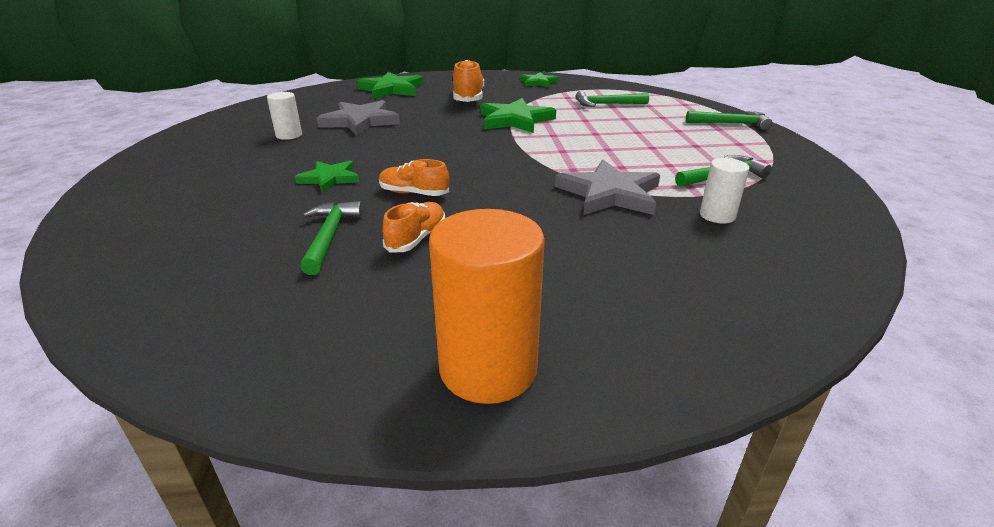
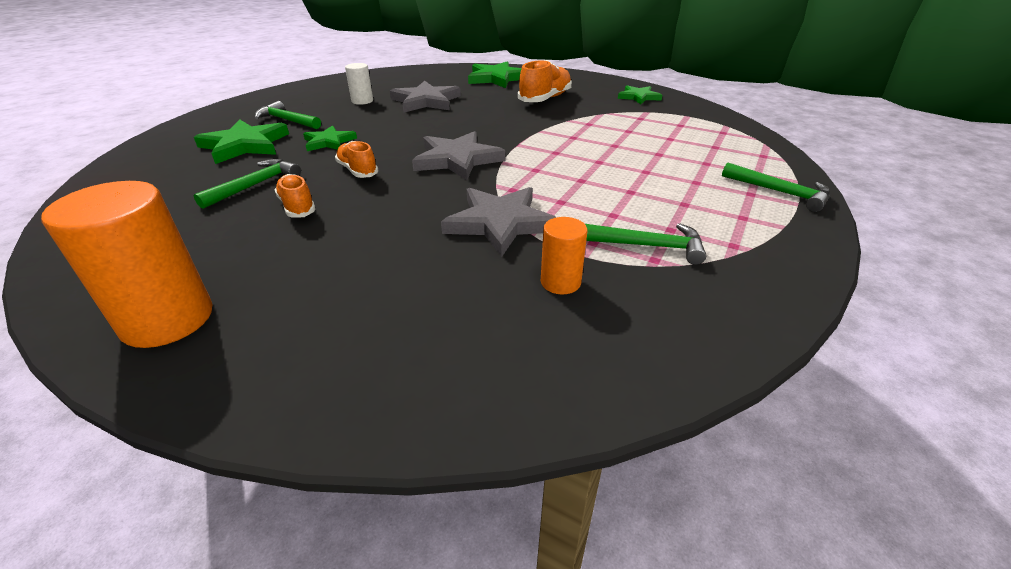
camera: 35 degrees right, 5 degrees up
(416, 238) = (297, 206): orange shoe -> orange shoe turned 90 degrees counterclockwise
(487, 160) = (457, 159): none -> grey star
(515, 120) = (547, 129): green star -> green star (245, 145)
(607, 104) = (668, 135): green hammer -> green hammer (287, 120)
(717, 215) = (560, 282): white cylinder -> orange cylinder

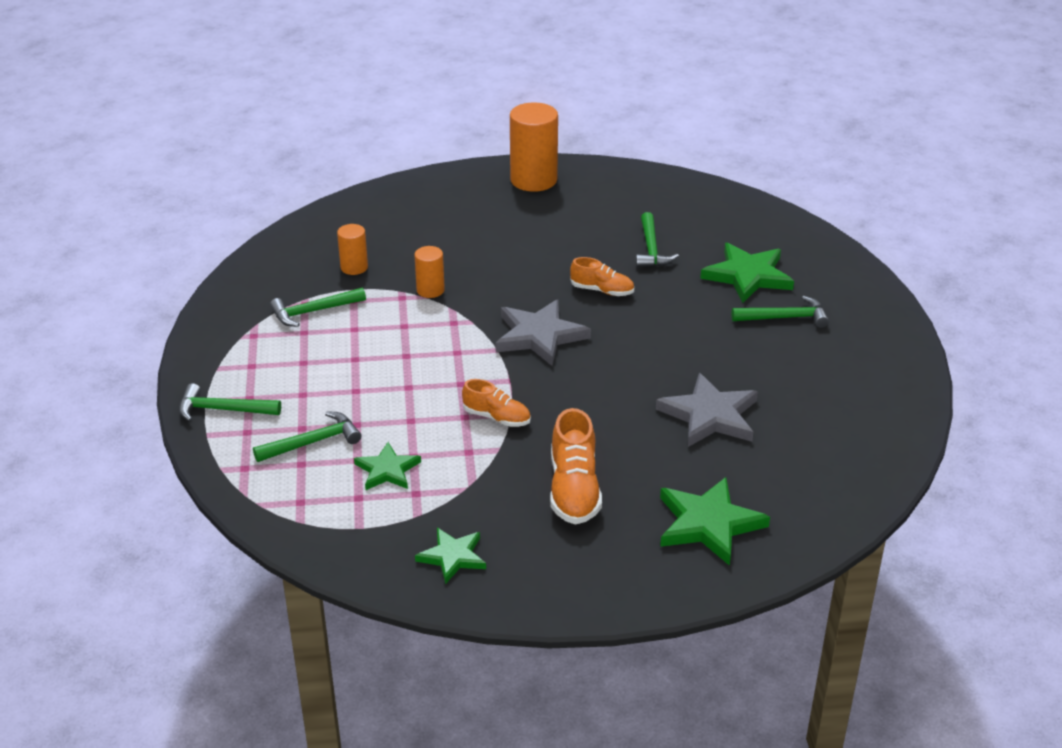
camera: 145 degrees right, 0 degrees up
(297, 206) = (587, 247): orange shoe -> orange shoe (497, 417)
(329, 142) = (687, 309): green star -> green star (387, 470)
(362, 101) = (780, 382): white cylinder -> none
(500, 223) = (430, 290): grey star -> orange cylinder
(701, 154) = (312, 442): none -> green hammer

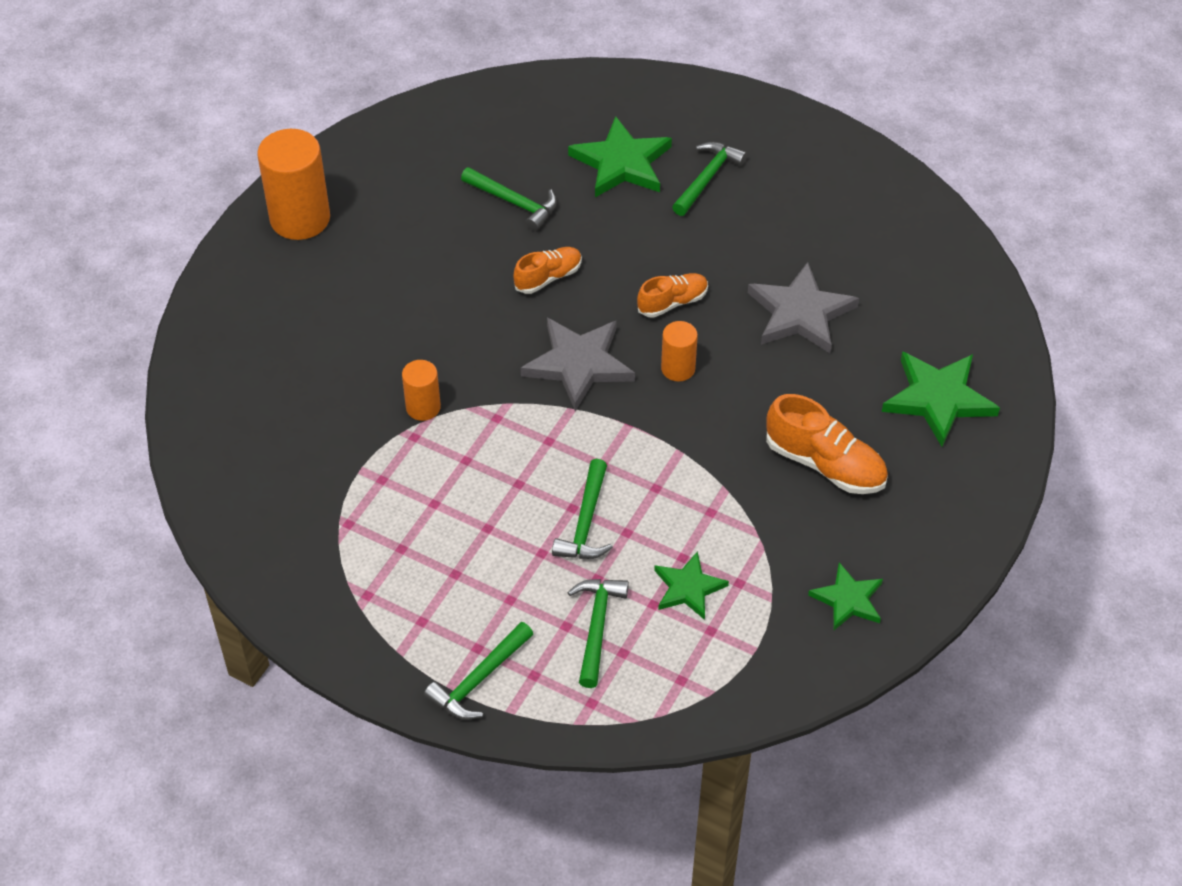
camera: 55 degrees left, 15 degrees up
(314, 312) = (371, 522): green hammer -> green hammer (586, 522)
(354, 267) = (320, 449): orange cylinder -> orange cylinder (678, 368)
(497, 417) = (677, 464): orange shoe -> orange shoe (672, 302)

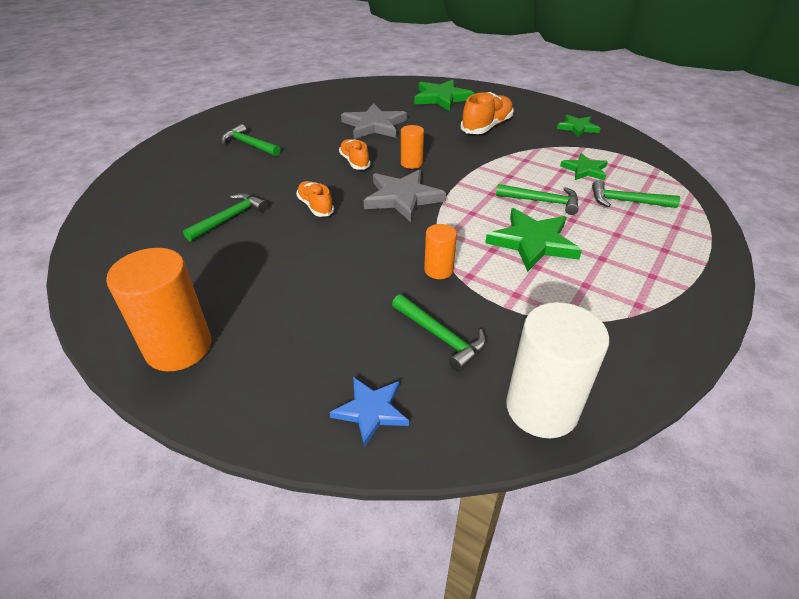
camera: 85 degrees left, 10 degrees down
(222, 488) = (541, 408): none -> white cylinder
(224, 365) = (371, 411): none -> blue star
(479, 679) = (691, 250): green hammer -> green hammer (440, 336)
(621, 163) = (216, 172): green star -> green star (532, 242)

